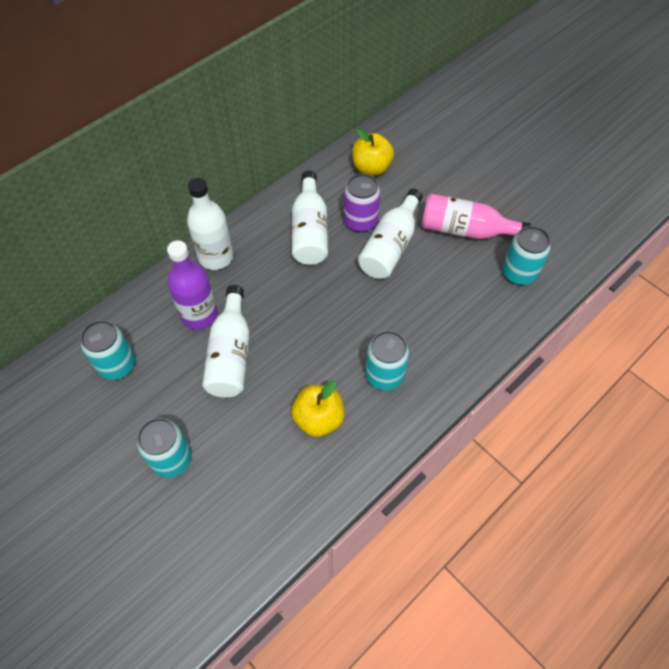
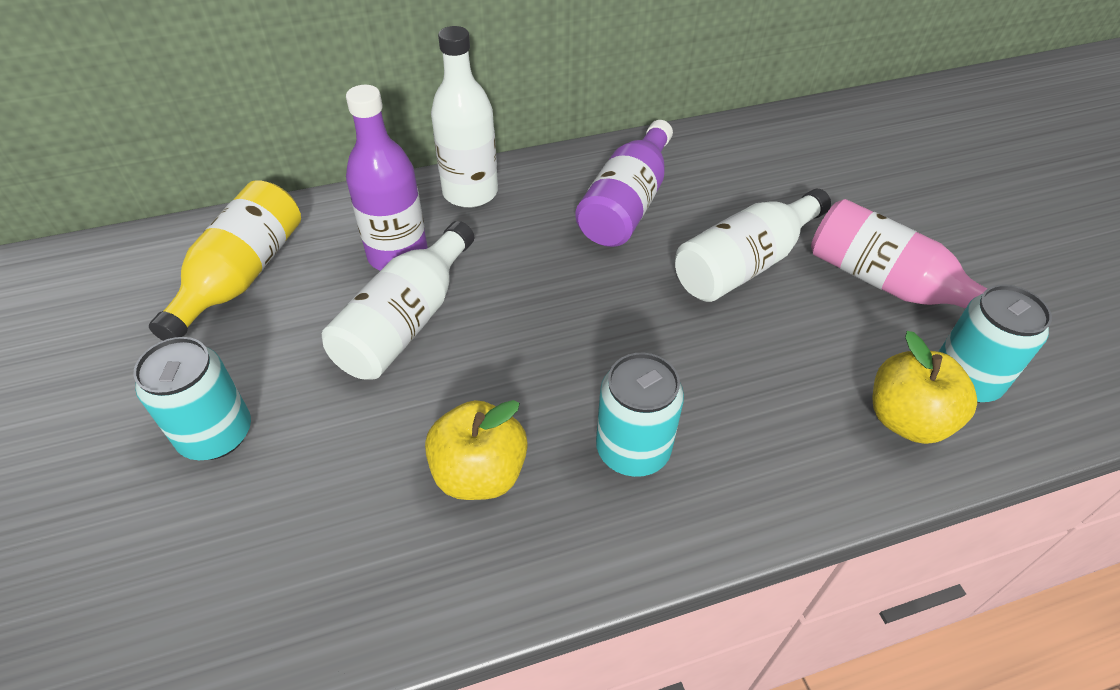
camera: 25 degrees right, 10 degrees down
(117, 365) = (242, 276): turquoise can -> yellow bottle
(310, 231) = (626, 204): white bottle -> purple bottle
(360, 221) = (713, 216): purple can -> none
(371, 167) = (767, 156): yellow apple -> yellow apple (906, 419)

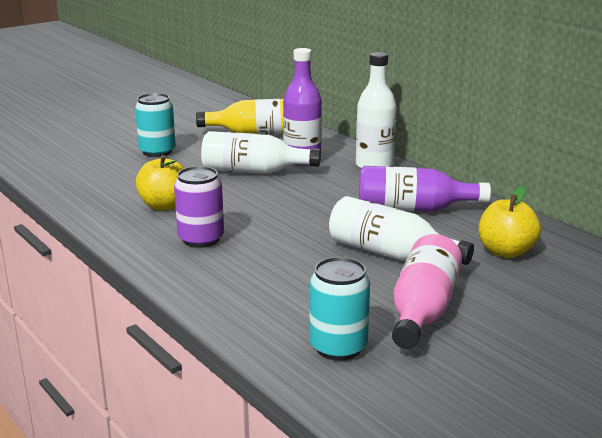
camera: 70 degrees right, 25 degrees down
(633, 450) = (201, 239): turquoise can -> purple can
(906, 419) = (281, 324): yellow apple -> yellow apple (505, 251)

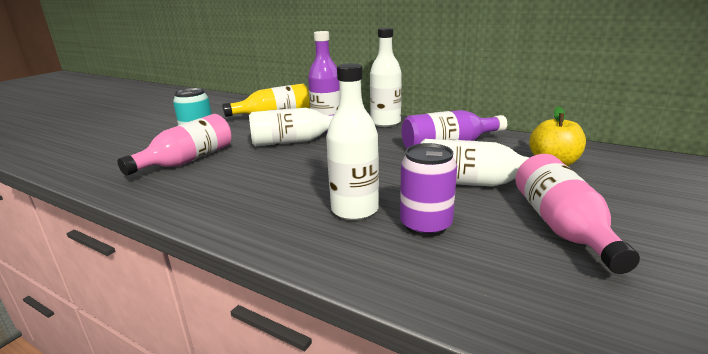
camera: 20 degrees left, 0 degrees up
(133, 174) = (188, 160): none -> pink bottle
(164, 205) = (236, 182): yellow apple -> none
(201, 239) = (296, 205): purple can -> purple can (425, 225)
(249, 254) = (355, 210): none -> white bottle
(338, 347) = (541, 289): turquoise can -> none

